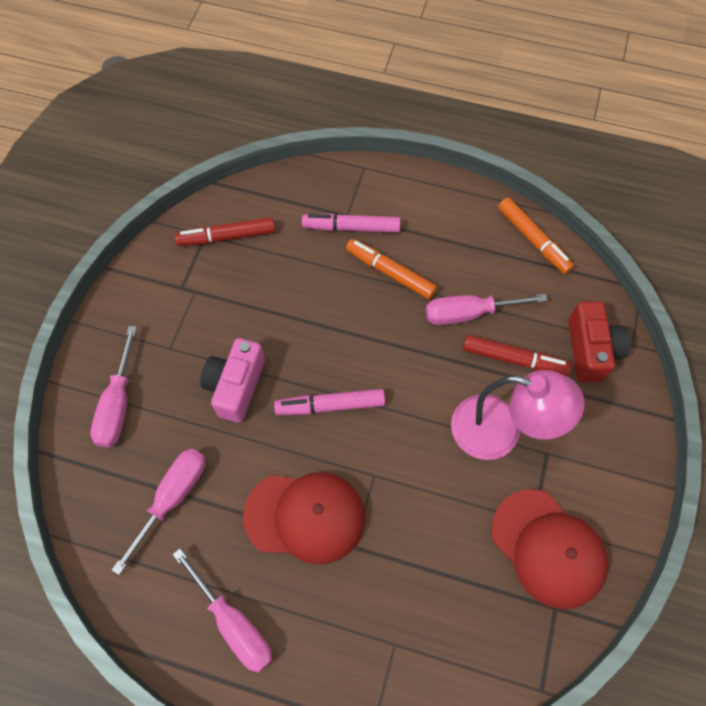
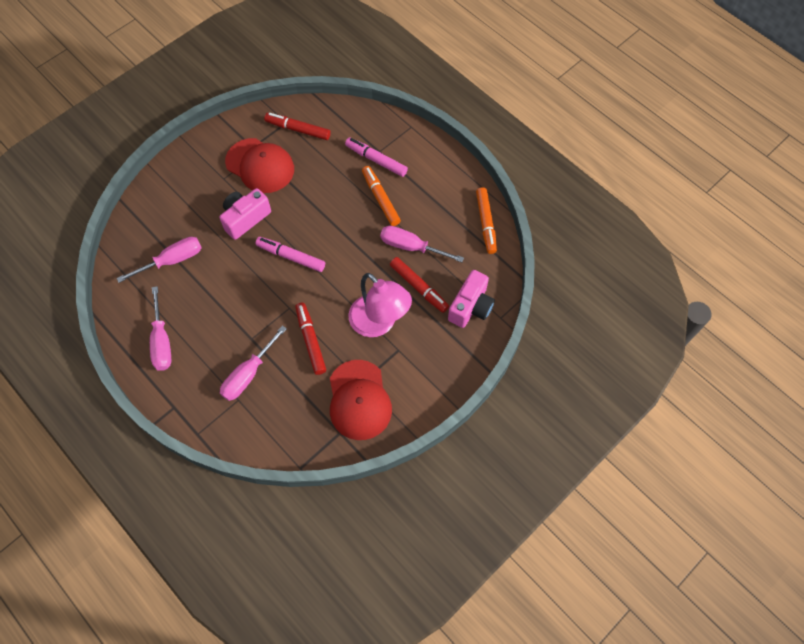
camera: 30 degrees right, 0 degrees up
(118, 403) = (176, 195): pink screwdriver -> pink screwdriver (249, 374)
(305, 516) = (236, 308): red cap -> red cap (260, 166)
(432, 504) = (311, 340): none -> red marker
(590, 350) = (471, 307): red camera -> pink camera

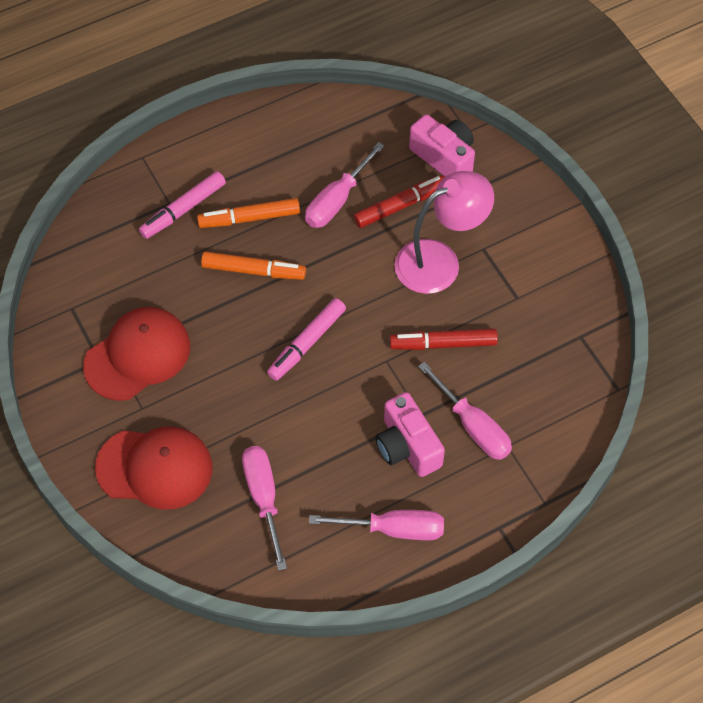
camera: 75 degrees left, 5 degrees down
(245, 218) = (224, 390): pink camera -> pink camera (407, 446)
(298, 129) = (91, 295): red marker -> none
(359, 400) = (541, 306): red cap -> red cap (155, 468)
(486, 223) = (328, 112): orange marker -> orange marker (253, 271)

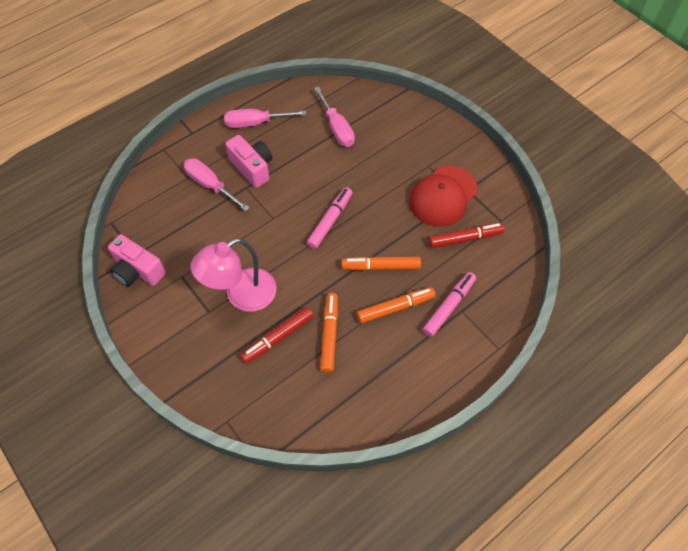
camera: 170 degrees right, 0 degrees up
(155, 468) = (407, 134): red cap -> none
(337, 200) = (329, 335): pink screwdriver -> orange marker
(443, 344) = (234, 235): red marker -> red marker (465, 238)
(444, 157) = (245, 390): pink camera -> pink camera (138, 271)

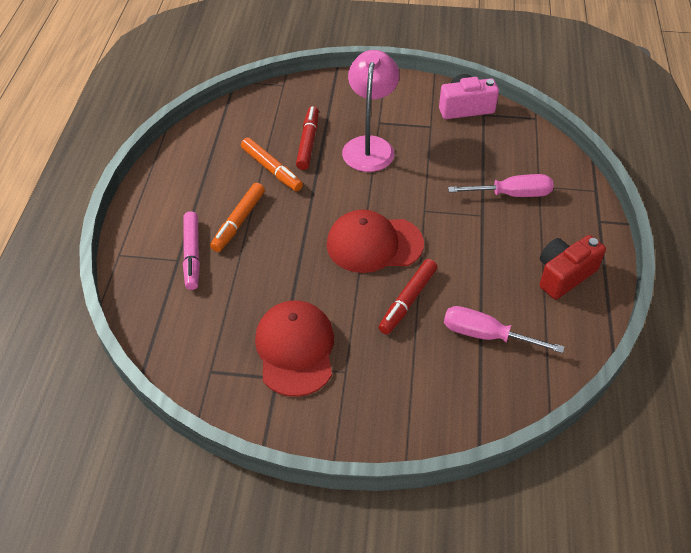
camera: 135 degrees right, 10 degrees down
(252, 168) = (502, 234): pink camera -> none
(256, 123) = (564, 275): pink screwdriver -> red camera
(330, 221) = (374, 244): pink marker -> red cap
(381, 266) = (285, 242): orange marker -> none
(465, 238) = (231, 324): red marker -> red marker (408, 301)

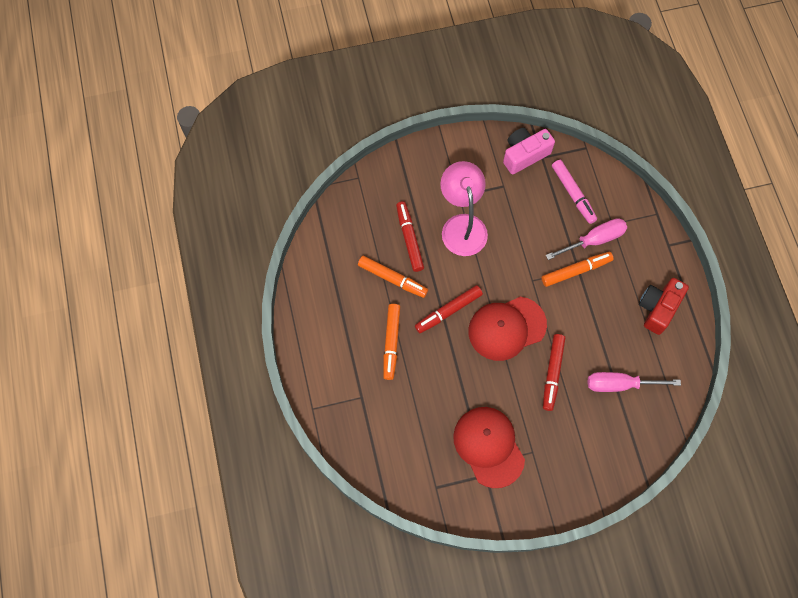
camera: 20 degrees left, 20 degrees up
(192, 254) = (370, 388): pink marker -> pink marker (573, 194)
(316, 212) = (448, 311): none -> red marker
(479, 215) = (576, 271): none -> orange marker

